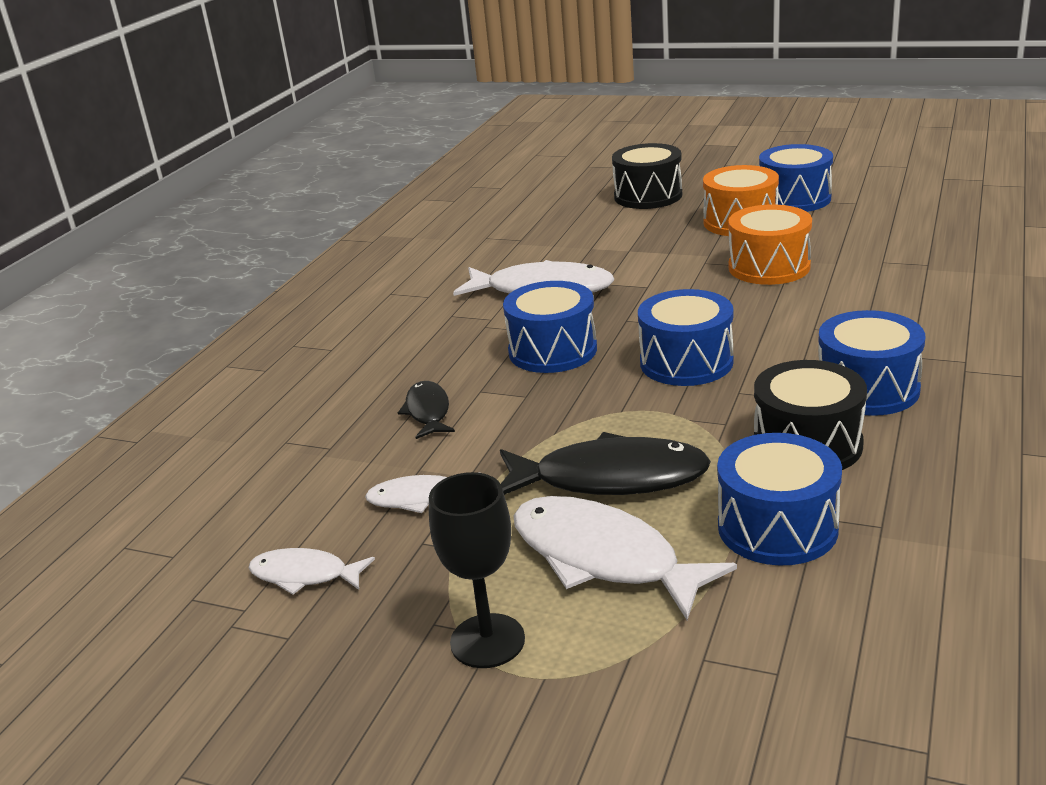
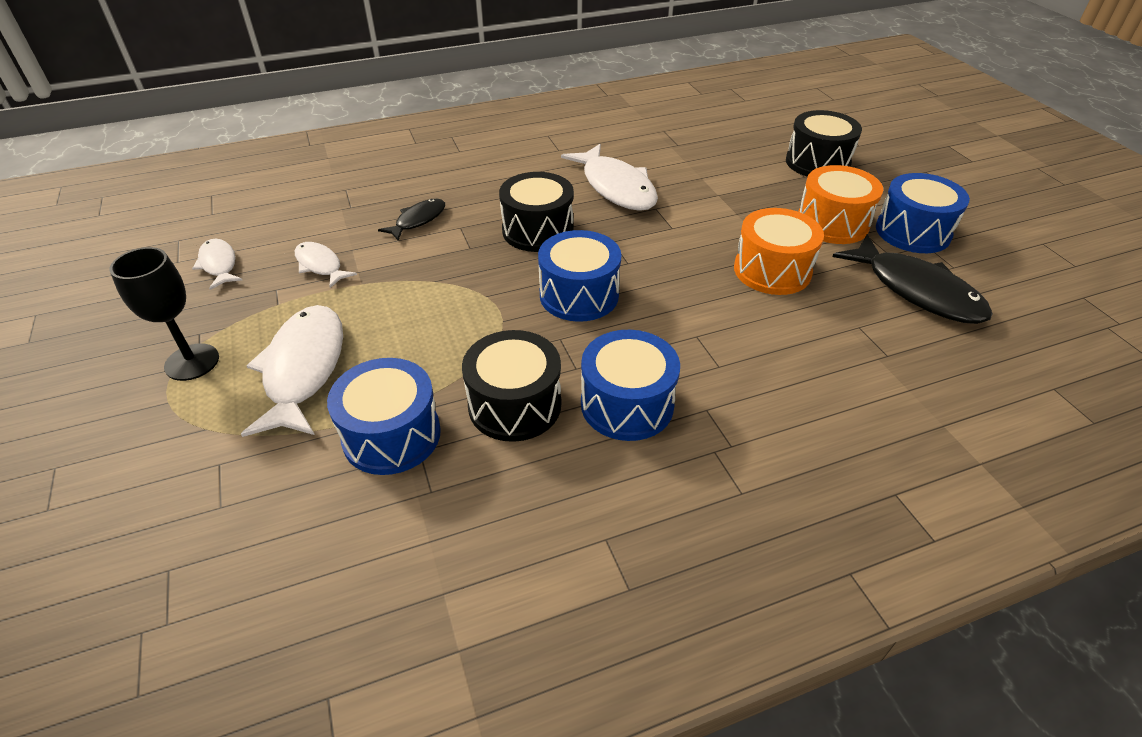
camera: 45 degrees right, 15 degrees up
(552, 350) = (538, 230): blue drum -> black drum
(610, 478) = (397, 330): black fish -> black fish (916, 290)

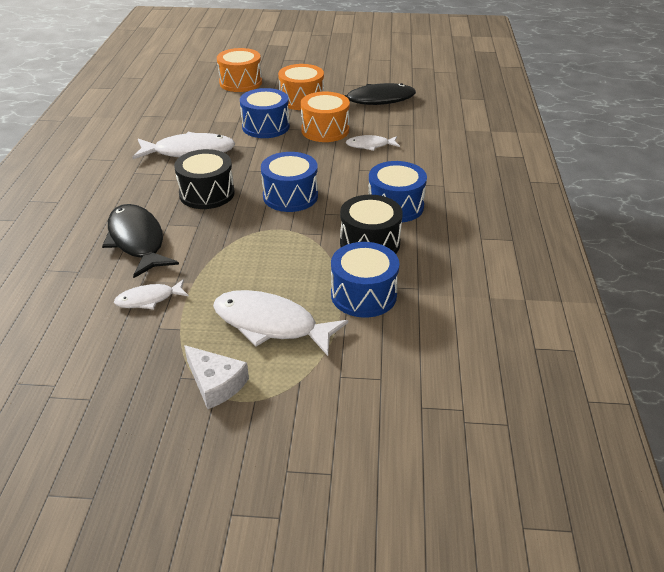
camera: 65 degrees left, 5 degrees down
(192, 362) = (216, 383): black goblet -> white cheese
(219, 264) = (88, 358): white fish -> white fish (370, 145)
(418, 220) = (137, 241): black fish -> black fish, size x1.83
(817, 162) = (240, 82): black drum -> orange drum
(912, 232) = (330, 83): blue drum -> blue drum (266, 126)

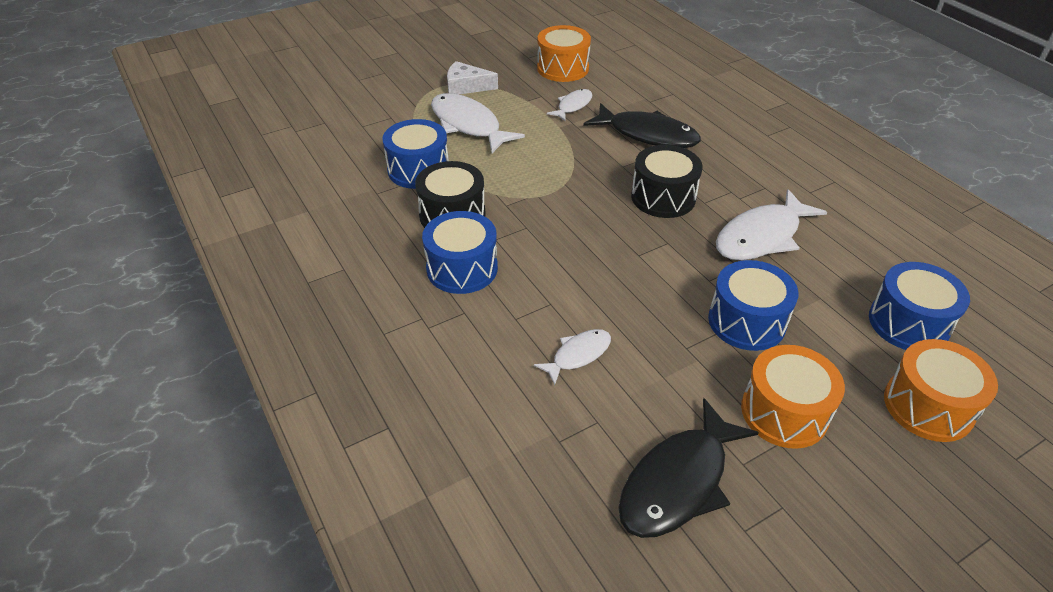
camera: 145 degrees right, 5 degrees up
(271, 324) = (468, 125): white fish -> white fish turned 120 degrees counterclockwise
(290, 196) = (582, 231): blue drum -> blue drum (908, 323)
(325, 130) = (667, 355): orange drum -> orange drum (563, 68)

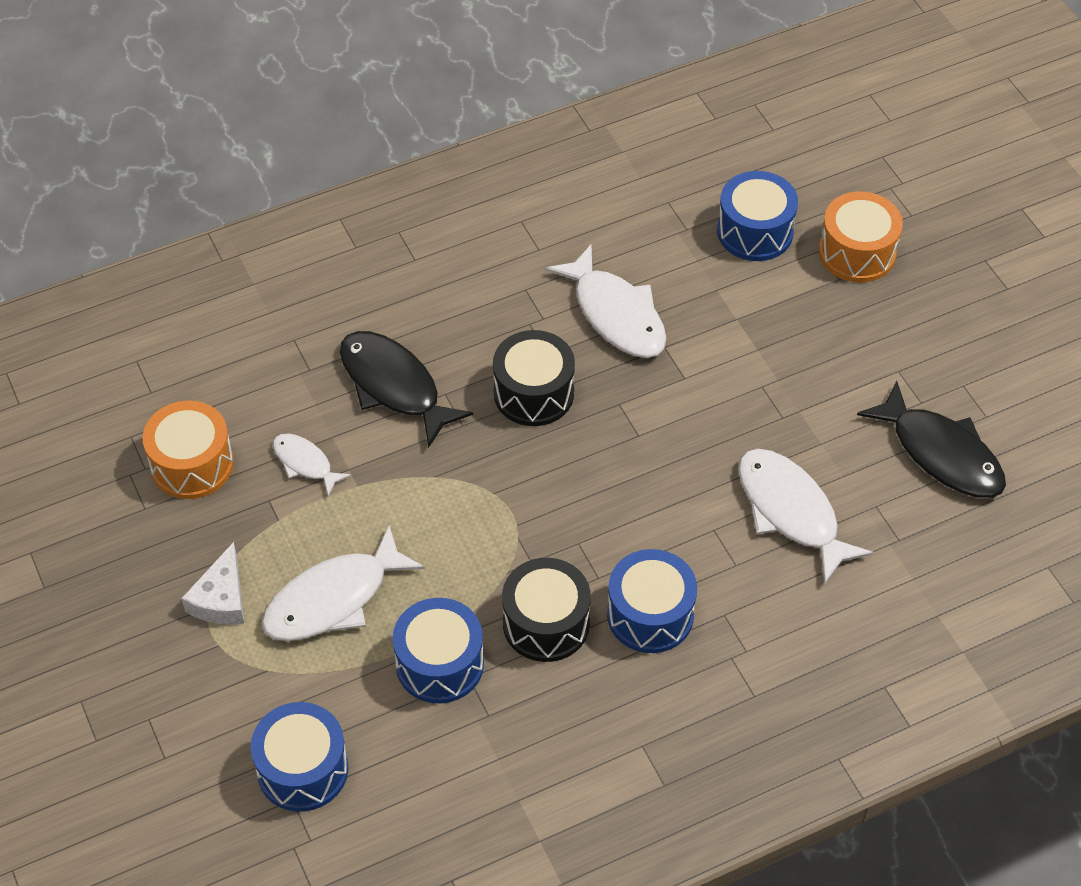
camera: 85 degrees left, 10 degrees up
(578, 355) = (791, 512): white fish -> white fish, size x1.83
(647, 134) = (394, 386): black fish -> black fish turned 75 degrees counterclockwise
(746, 321) = (748, 359): blue drum -> blue drum (302, 769)
(784, 412) = (864, 358): orange drum -> none

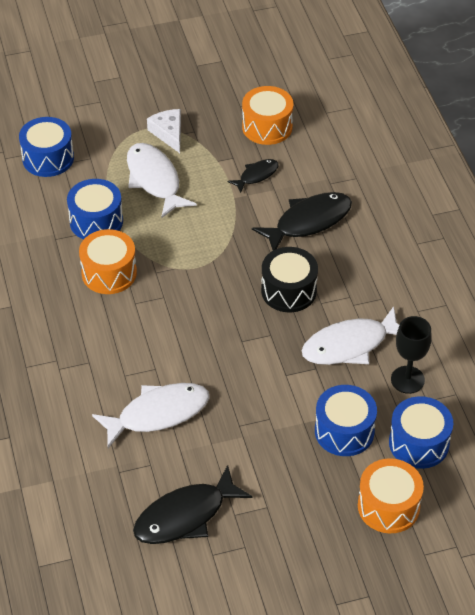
camera: 100 degrees right, 5 degrees down
(221, 599) = (168, 133): white cheese -> white cheese turned 45 degrees clockwise
(305, 463) = (256, 175): white fish -> black fish
(546, 623) = (109, 273): black drum -> orange drum
(650, 615) = (100, 324): blue drum -> blue drum (344, 431)
(658, 250) = (407, 380): none -> black goblet

